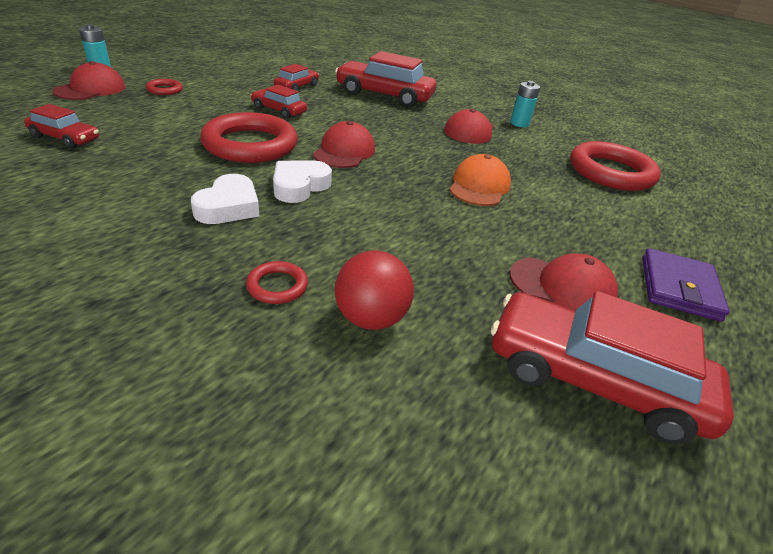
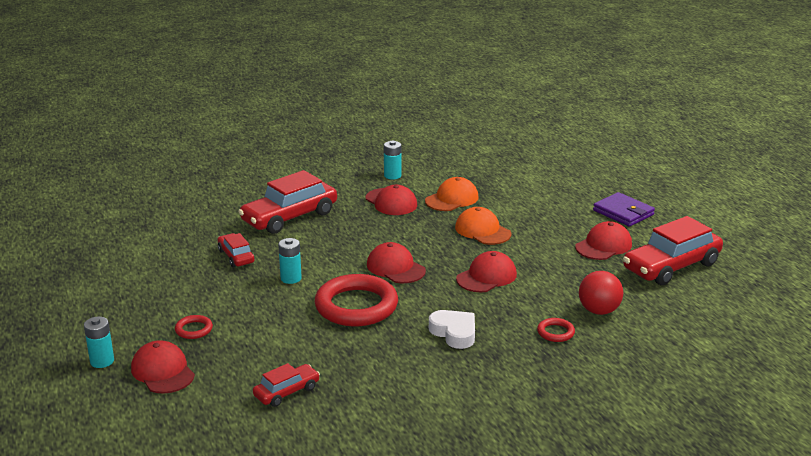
camera: 55 degrees left, 10 degrees down
(279, 110) = (291, 278): red car -> turquoise battery
(299, 186) = (441, 299): white heart -> none
(378, 206) = (486, 277): none -> red cap
(520, 158) = (452, 199): none -> orange cap
(610, 172) = (493, 174): red ring -> none

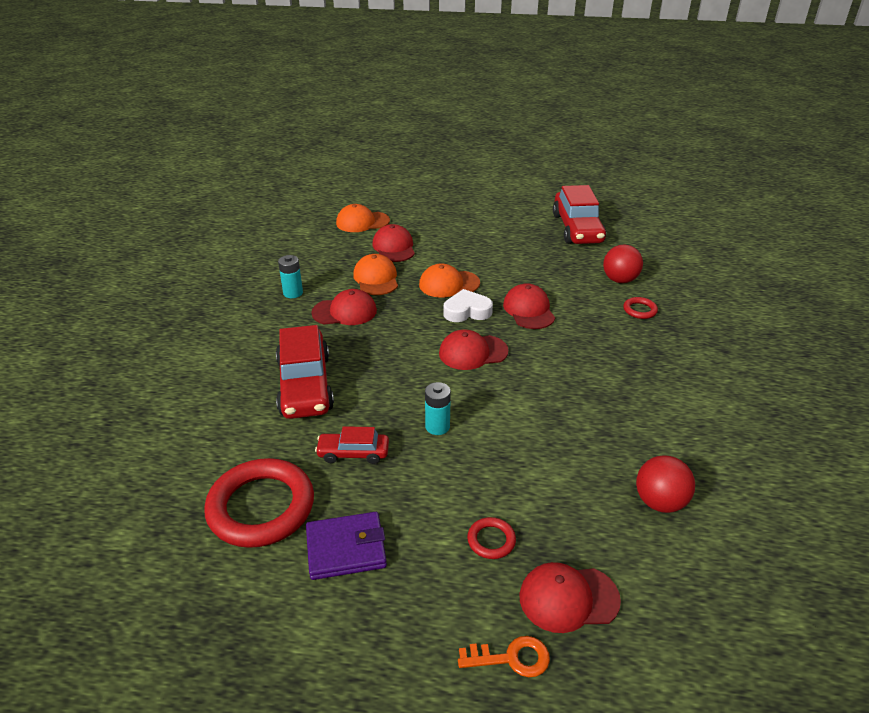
camera: 60 degrees left, 10 degrees up
(102, 361) = (511, 658): turquoise battery -> orange key
(287, 392) = (659, 502): red car -> red ball
(356, 306) = (525, 400): red ring -> red ring (261, 507)
(454, 333) = (610, 359): white heart -> white heart (467, 311)
(532, 166) = (362, 222): none -> orange cap
(603, 246) = (524, 242): red cap -> red cap (394, 247)
(623, 213) = (481, 215): purple wallet -> purple wallet (346, 548)

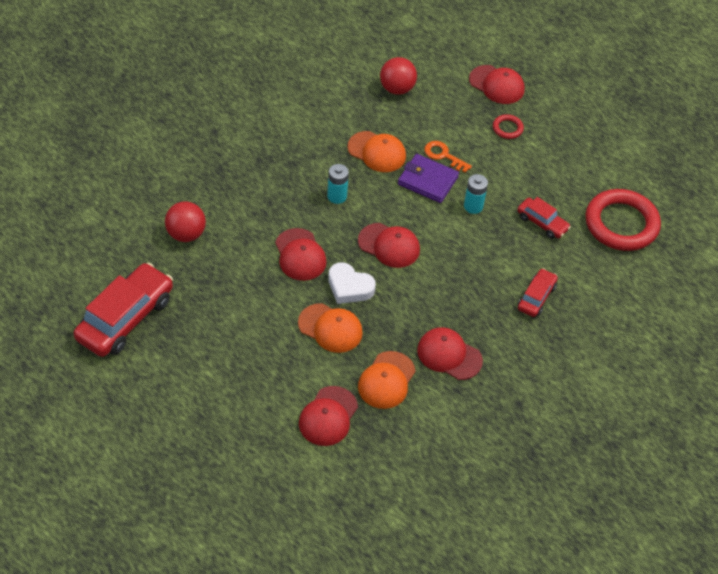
camera: 145 degrees left, 15 degrees up
(293, 293) = (476, 412): turquoise battery -> turquoise battery (337, 196)
(305, 385) = (536, 297): red car -> red car, size x0.52
(346, 548) = (588, 172): purple wallet -> purple wallet (427, 180)
(362, 222) = (319, 487): orange cap -> orange cap (377, 152)
(511, 658) = (547, 83): orange key -> orange key (443, 155)
(529, 310) = (300, 255): red cap -> red cap turned 45 degrees counterclockwise
(639, 310) = (217, 197): red ring -> none

